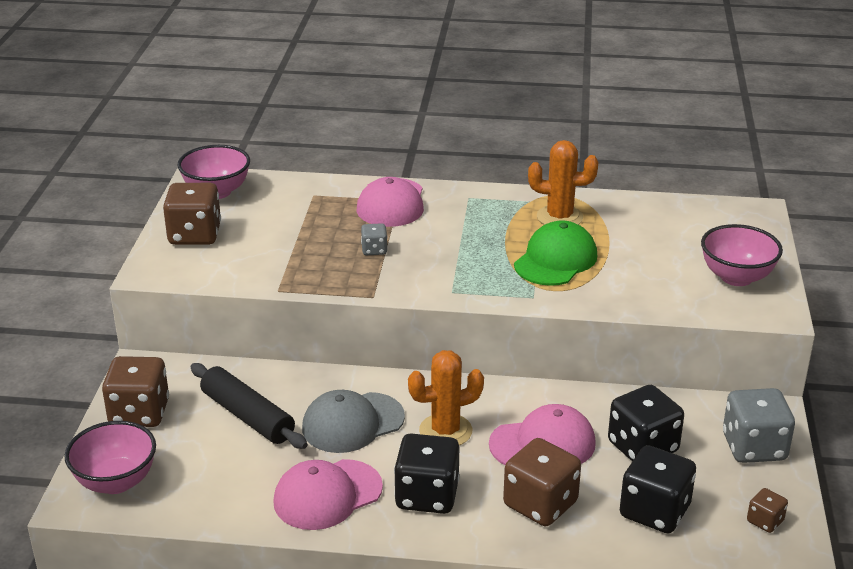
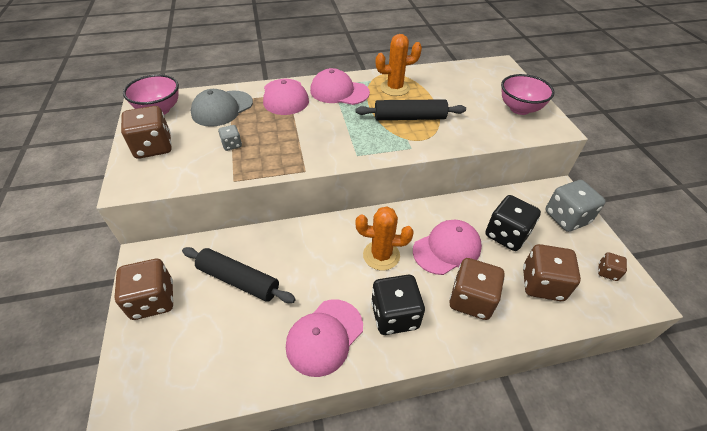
camera: 20 degrees left, 15 degrees up
(116, 482) = (152, 376): pink bowl -> none
(352, 423) = (316, 265): grey cap -> grey cap (222, 108)
(374, 250) = (289, 133): grey dice -> grey dice (232, 145)
(445, 431) = (381, 255): orange cactus -> orange cactus turned 45 degrees clockwise
(473, 209) = (339, 91): none -> pink cap
(555, 260) = (409, 118): green cap -> black rolling pin
(654, 511) = (542, 284): black dice -> brown dice

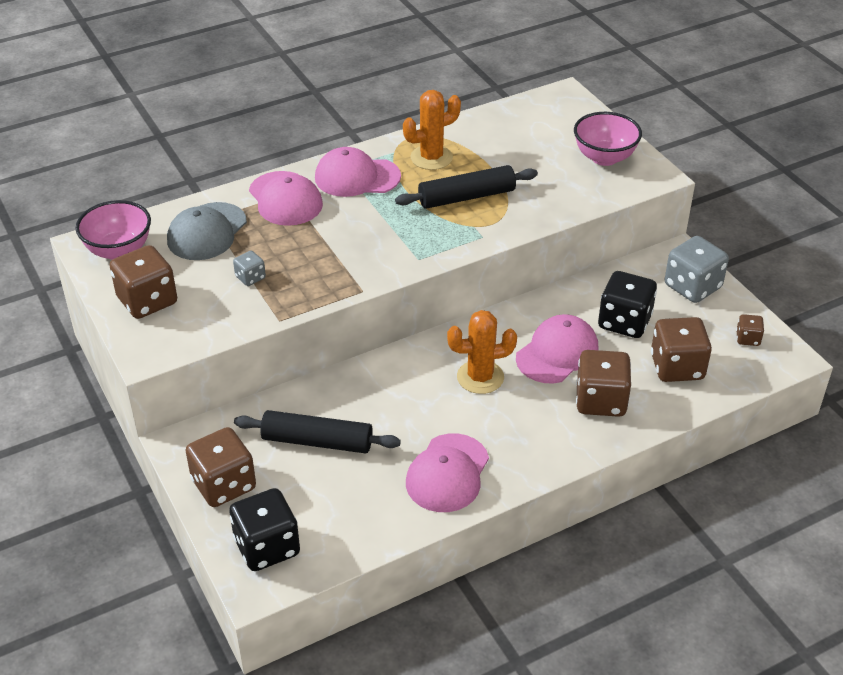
camera: 15 degrees left, 5 degrees down
(394, 315) = (519, 435): black dice -> black dice (267, 547)

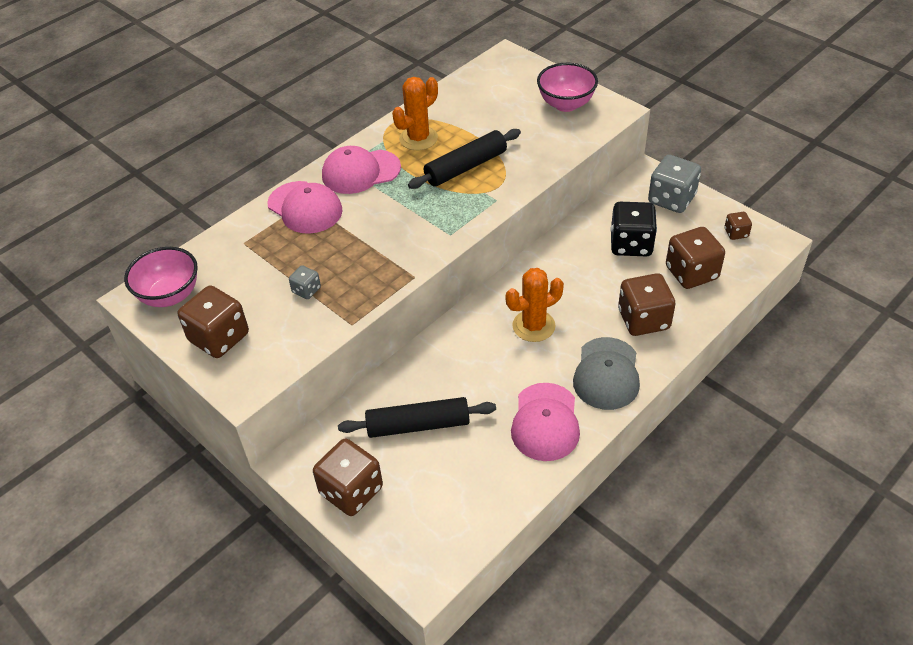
camera: 15 degrees left, 5 degrees up
(207, 232) = (246, 257): grey cap -> grey cap (606, 374)
(267, 547) = (417, 539): black dice -> none
(557, 353) = (588, 286): pink cap -> none

